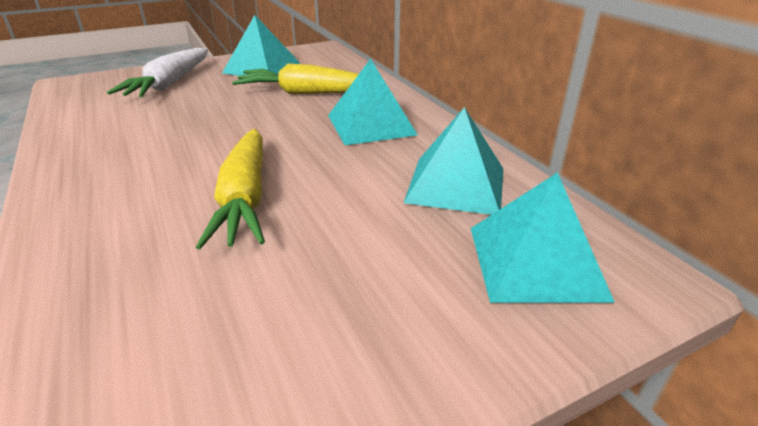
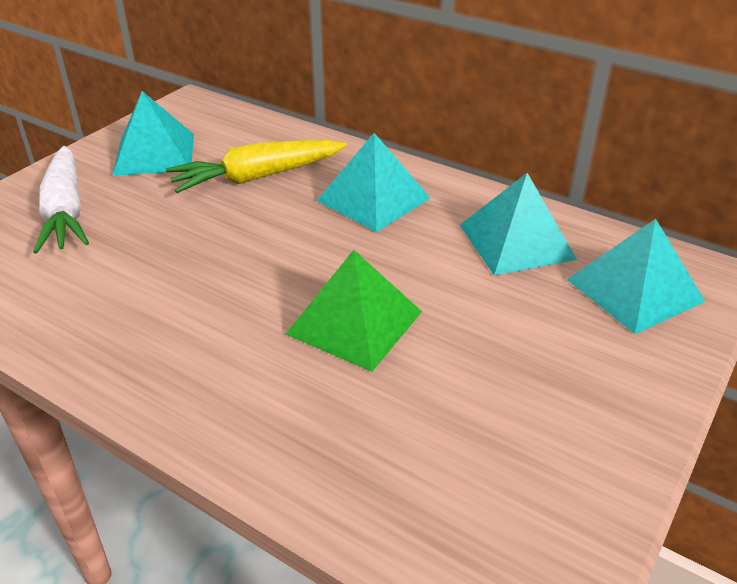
camera: 30 degrees left, 5 degrees up
(245, 198) = (354, 322): yellow carrot -> green pyramid

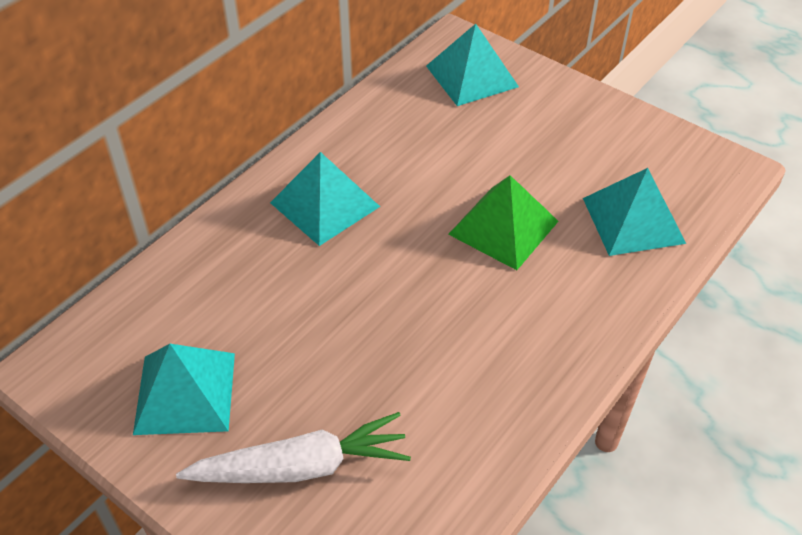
camera: 85 degrees left, 10 degrees up
(257, 177) = (263, 292): yellow carrot -> none
(516, 242) = (405, 124): turquoise pyramid -> turquoise pyramid (633, 220)

